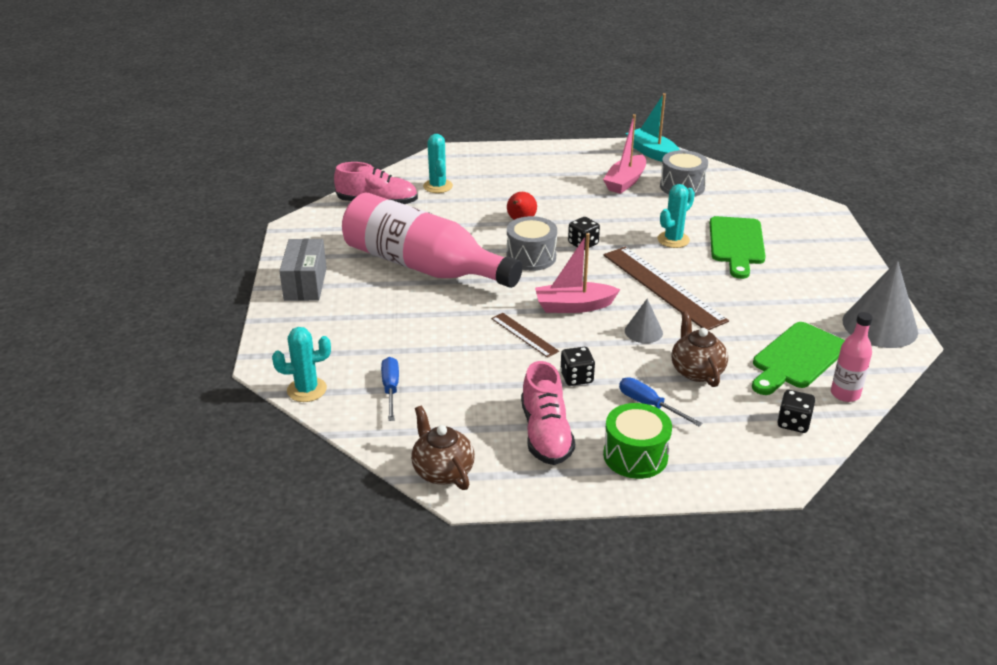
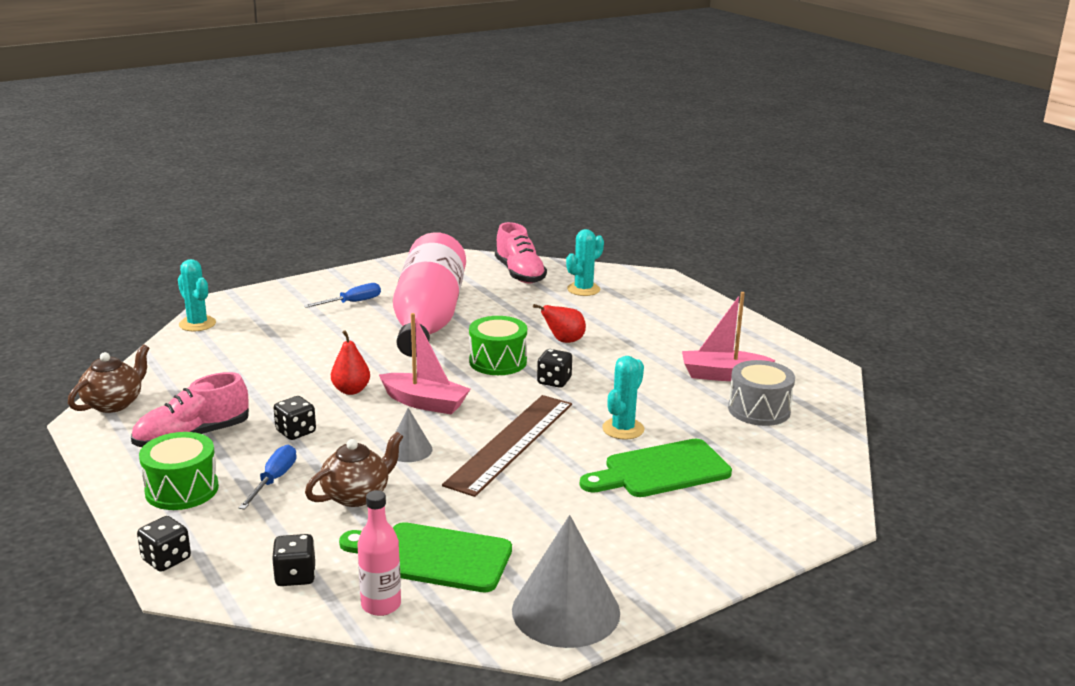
camera: 60 degrees right, 10 degrees down
(305, 284) = (352, 283): grey box -> none
(391, 389) = (220, 354): blue screwdriver -> blue screwdriver (352, 302)
(524, 334) = (351, 390): brown ruler -> red pear
(531, 257) = (498, 362): grey drum -> green drum
(574, 306) = (425, 403): pink boat -> pink boat turned 150 degrees clockwise
(652, 153) = (818, 376): turquoise boat -> none
(673, 240) = (623, 429): turquoise cactus -> turquoise cactus turned 75 degrees counterclockwise
(740, 482) = (166, 559): none -> black dice

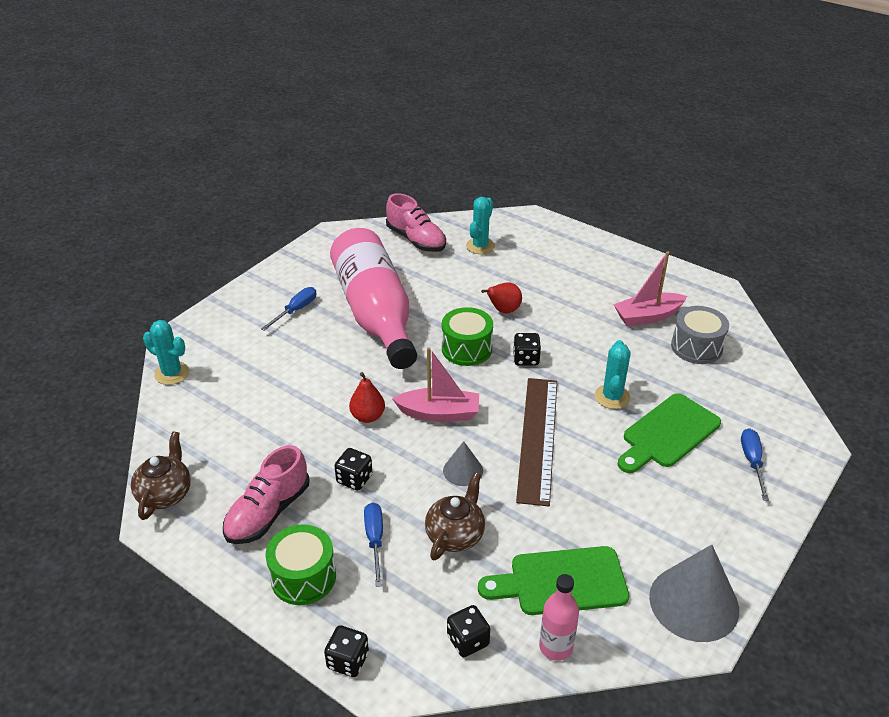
camera: 20 degrees left, 15 degrees up
(741, 515) = (752, 462): none -> blue screwdriver

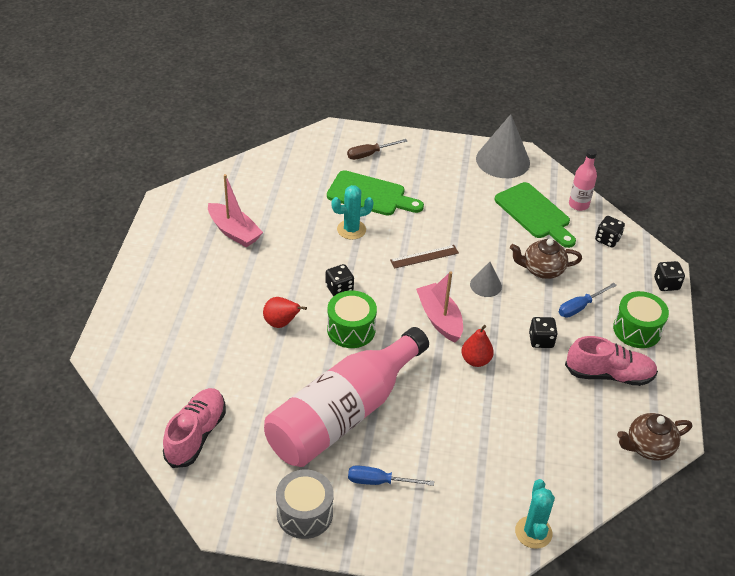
camera: 120 degrees left, 5 degrees up
(480, 246) = (181, 376): turquoise cactus -> none
(537, 438) = (424, 256): brown ruler -> brown ruler, size x0.50
(696, 347) = (260, 198): grey drum -> grey drum (304, 514)
(752, 462) = (369, 154): blue screwdriver -> brown screwdriver

